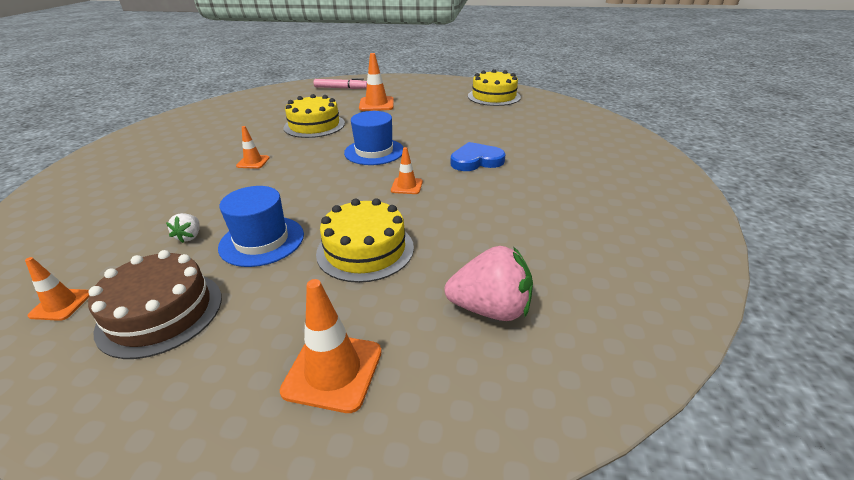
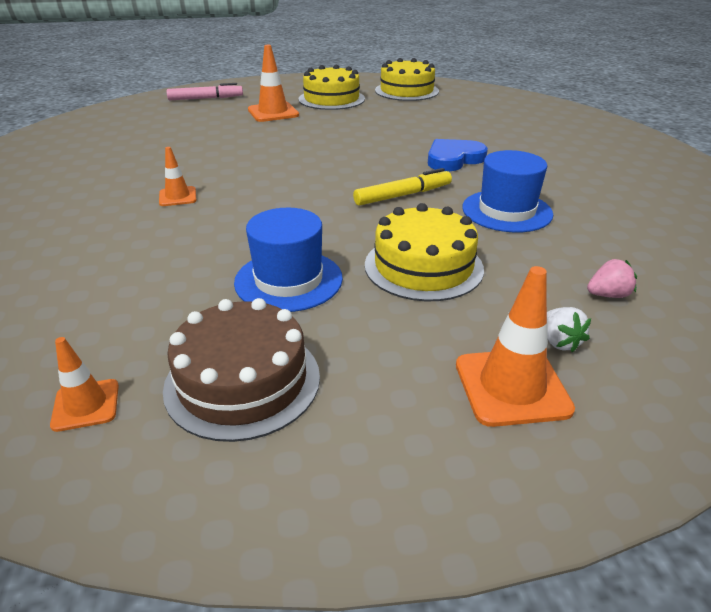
camera: 20 degrees left, 0 degrees up
(190, 236) = (185, 293): white strawberry -> white strawberry (559, 342)
(314, 125) = (216, 145): yellow cake -> yellow cake (331, 99)
(374, 151) = (326, 164): blue hat -> blue hat (507, 211)
(406, 186) = (403, 195): orange traffic cone -> yellow marker
(490, 309) = (608, 295): pink strawberry -> pink strawberry, size x0.49

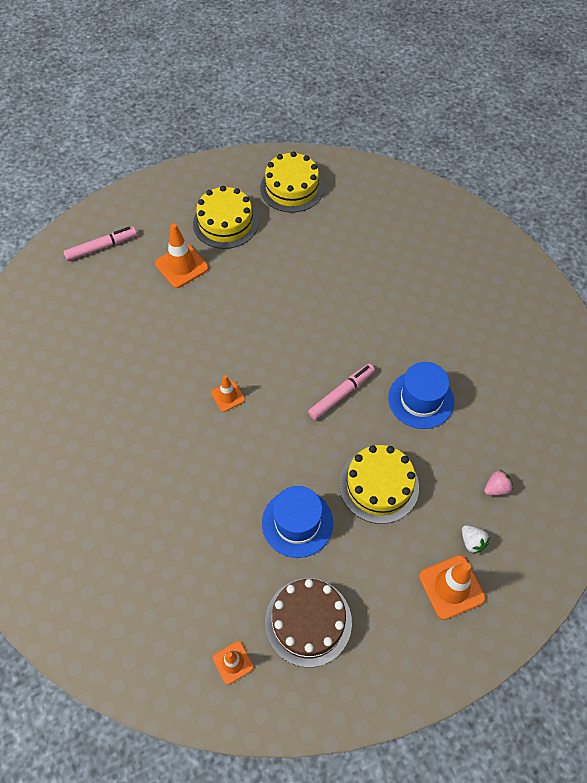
camera: 15 degrees left, 25 degrees up
(177, 197) = (170, 437): orange traffic cone -> orange traffic cone (228, 396)
(403, 195) = (341, 394): yellow marker -> pink marker
(453, 159) = (366, 325): blue heart -> none

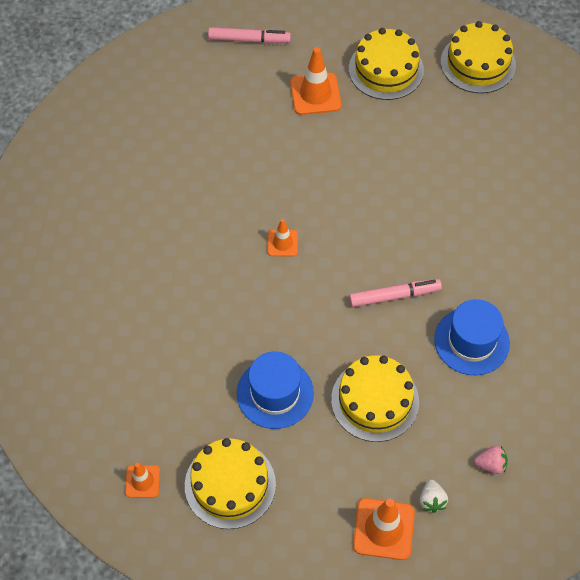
camera: 30 degrees right, 0 degrees up
(308, 621) = (230, 484): brown cake -> yellow cake

